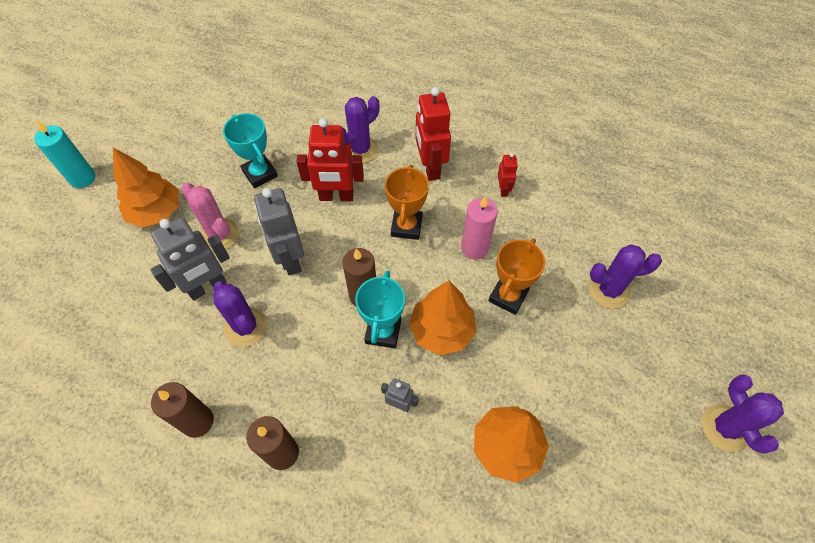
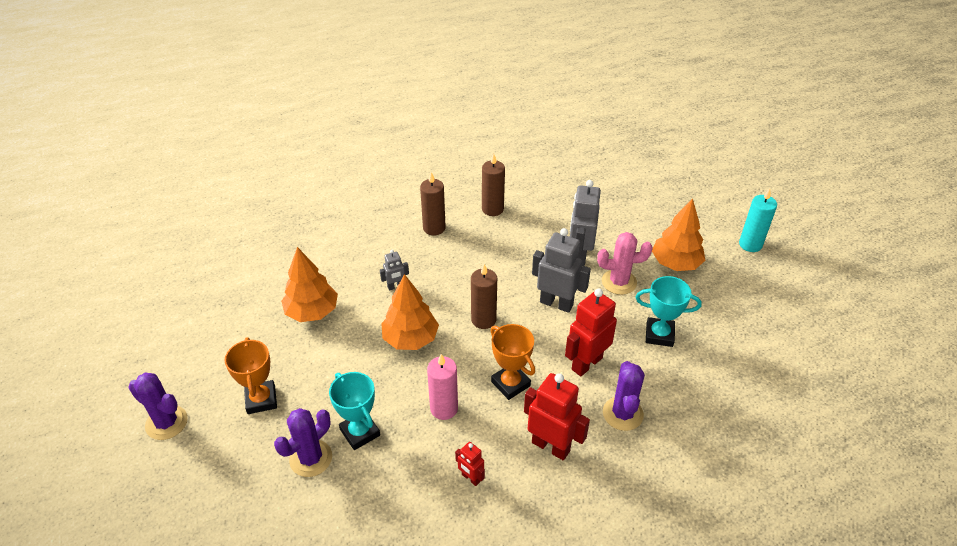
camera: 135 degrees right, 15 degrees down
(246, 327) = (528, 255): purple cactus -> none
(383, 332) = (447, 311): turquoise trophy -> turquoise trophy (360, 432)
(508, 296) = (386, 393): orange trophy -> orange trophy (261, 400)

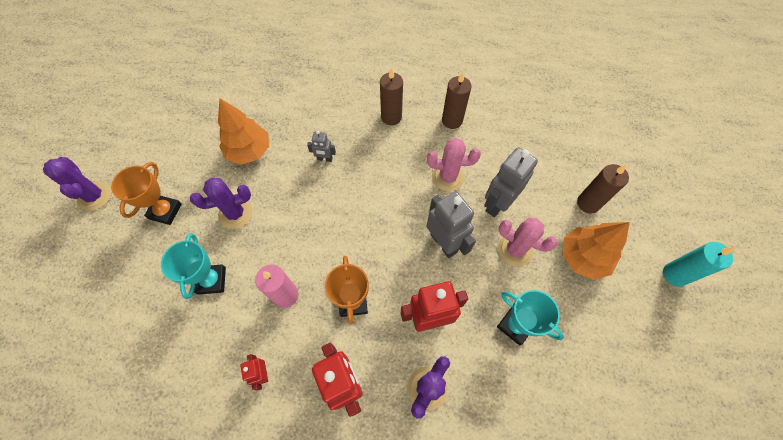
camera: 30 degrees right, 20 degrees up
(311, 458) = (164, 283): purple cactus -> purple cactus (235, 213)
(410, 338) = (304, 214): orange tree -> none
(483, 320) = (372, 227): brown candle -> brown candle (588, 203)
(522, 253) = (448, 177): none -> pink cactus

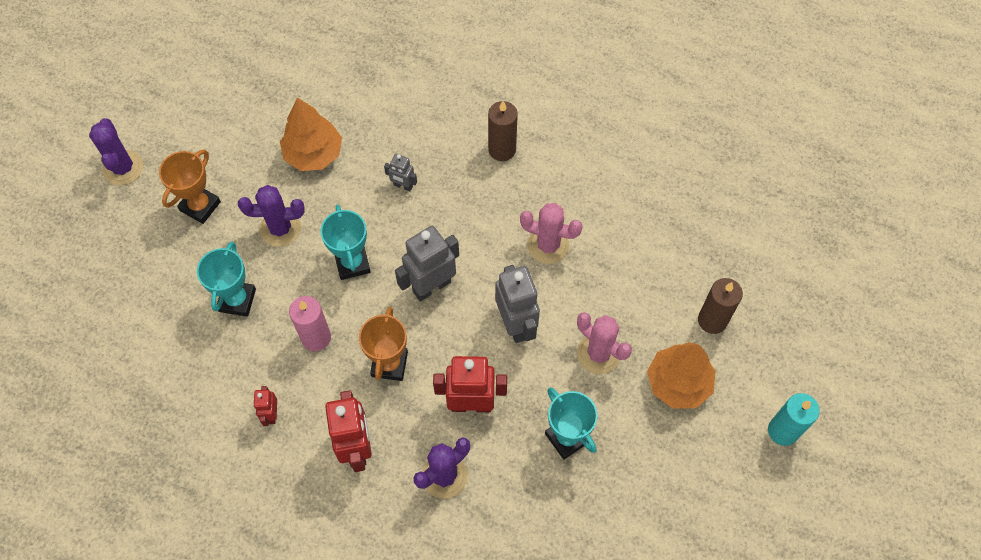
camera: 15 degrees right, 0 degrees up
(300, 227) = (352, 263): none -> turquoise trophy
(452, 120) = (578, 172): brown candle -> none
(497, 204) = (598, 293): grey robot -> grey robot (431, 286)

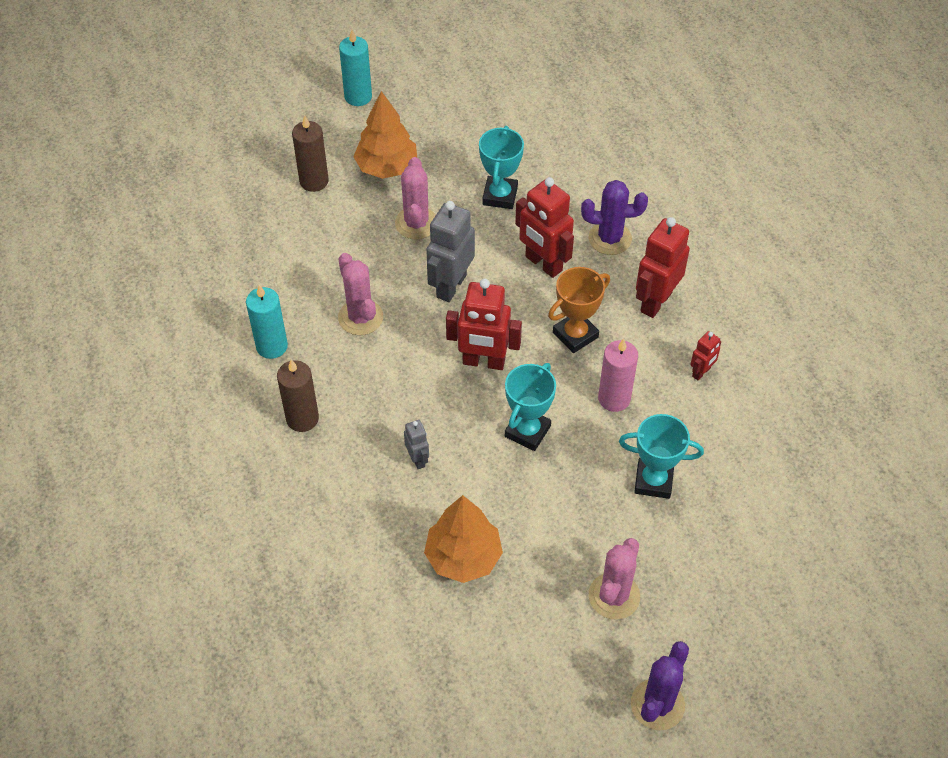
camera: 135 degrees left, 10 degrees down
(200, 206) = (614, 596): orange trophy -> pink cactus
(237, 300) = (653, 481): turquoise trophy -> turquoise trophy turned 45 degrees clockwise
(280, 228) = (560, 512): purple cactus -> none
(431, 286) = (483, 362): grey robot -> red robot
(578, 176) = (272, 346): none -> turquoise candle

